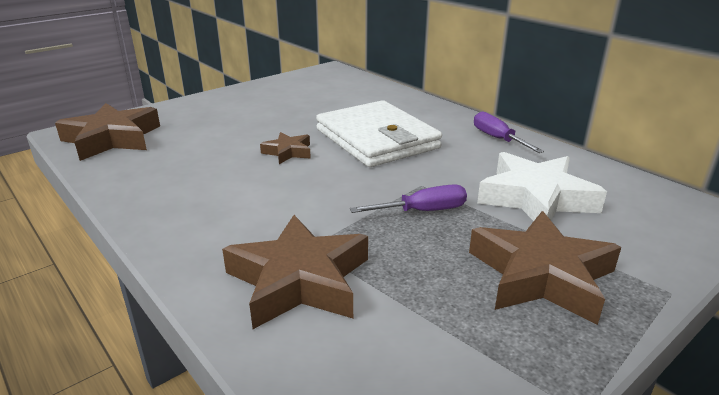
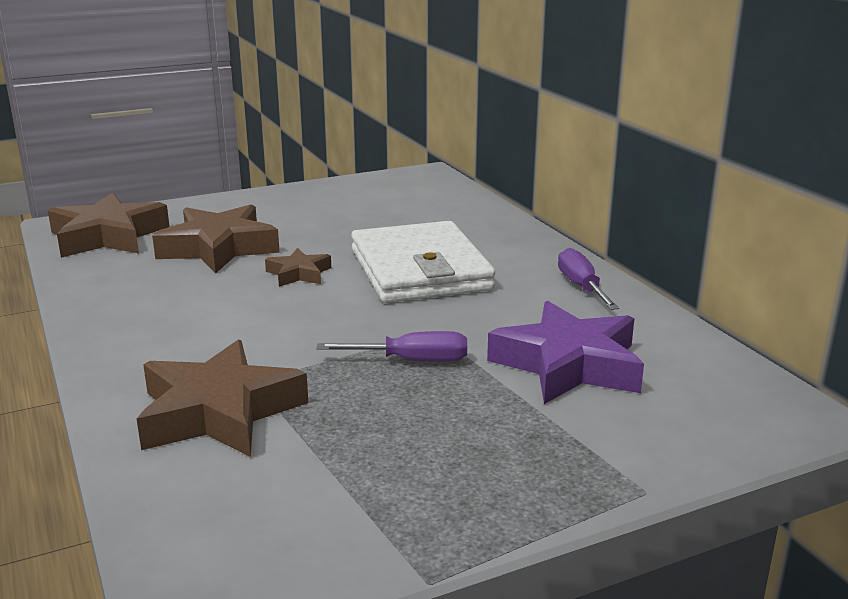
camera: 15 degrees right, 5 degrees down
(535, 198) = (568, 364): white star -> purple star
(541, 275) = (498, 449): brown star -> brown star (219, 248)

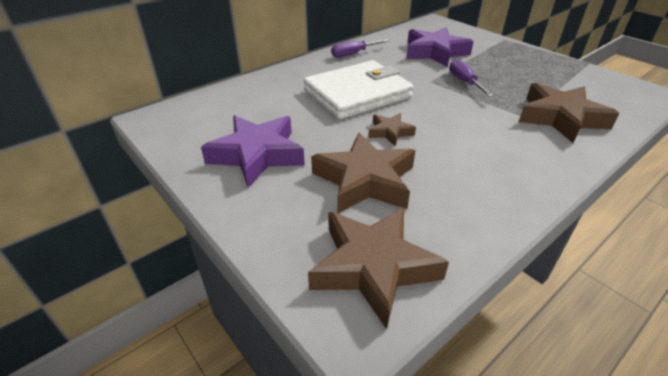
camera: 105 degrees left, 15 degrees up
(313, 210) = (257, 155): none -> purple star

